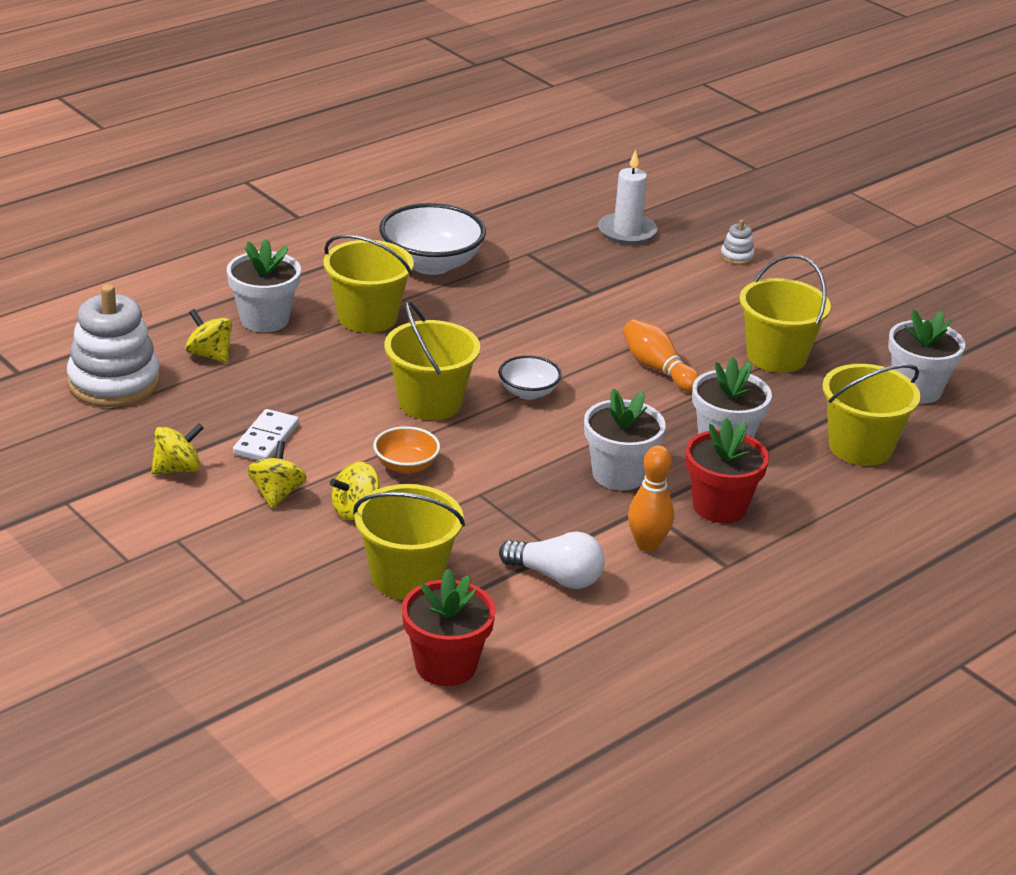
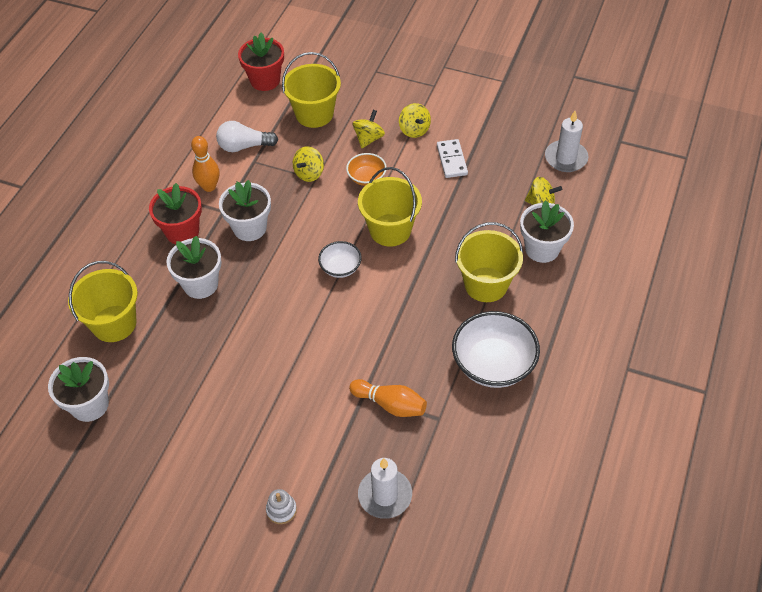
camera: 155 degrees right, 20 degrees up
(114, 383) = (566, 158): white stacking toy -> white candle
(177, 469) = (475, 122): yellow spinning top -> yellow spinning top (309, 173)
(657, 368) = (274, 333): orange bowling pin -> orange bowling pin (390, 404)
(776, 356) = (200, 390): yellow bucket -> none

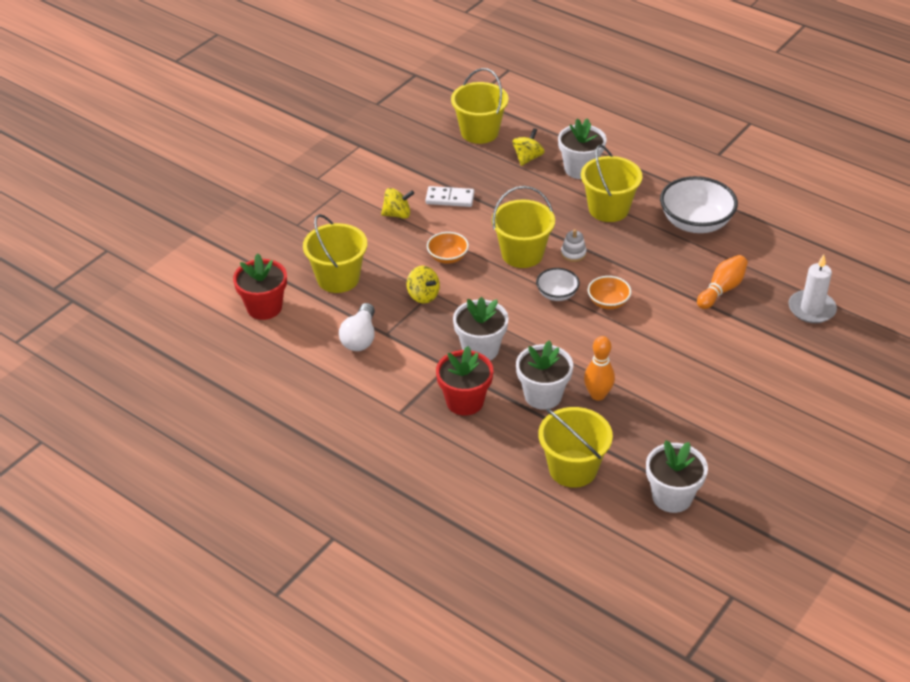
camera: 75 degrees left, 10 degrees down
(209, 187) = (408, 373): orange bowling pin -> orange bowling pin (598, 395)
(281, 510) = (815, 374): white stacking toy -> white stacking toy (573, 253)
(341, 310) = (608, 302): none -> orange bowl
(368, 139) = (394, 246): yellow spinning top -> none
(566, 158) = (479, 132): white candle -> yellow bucket

